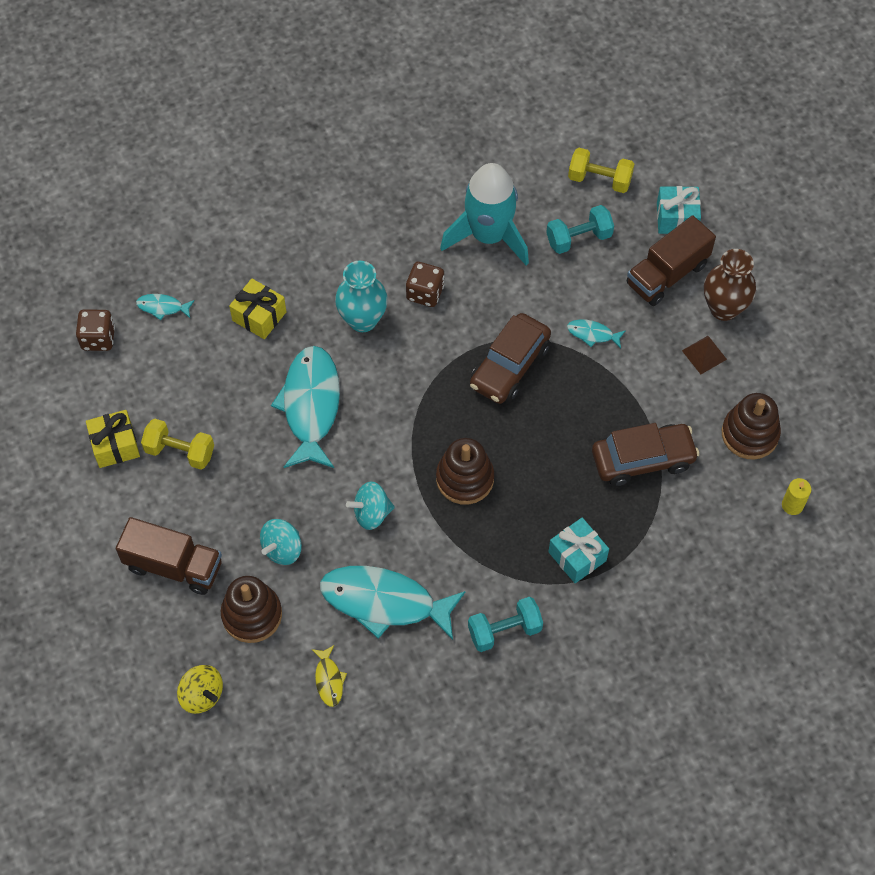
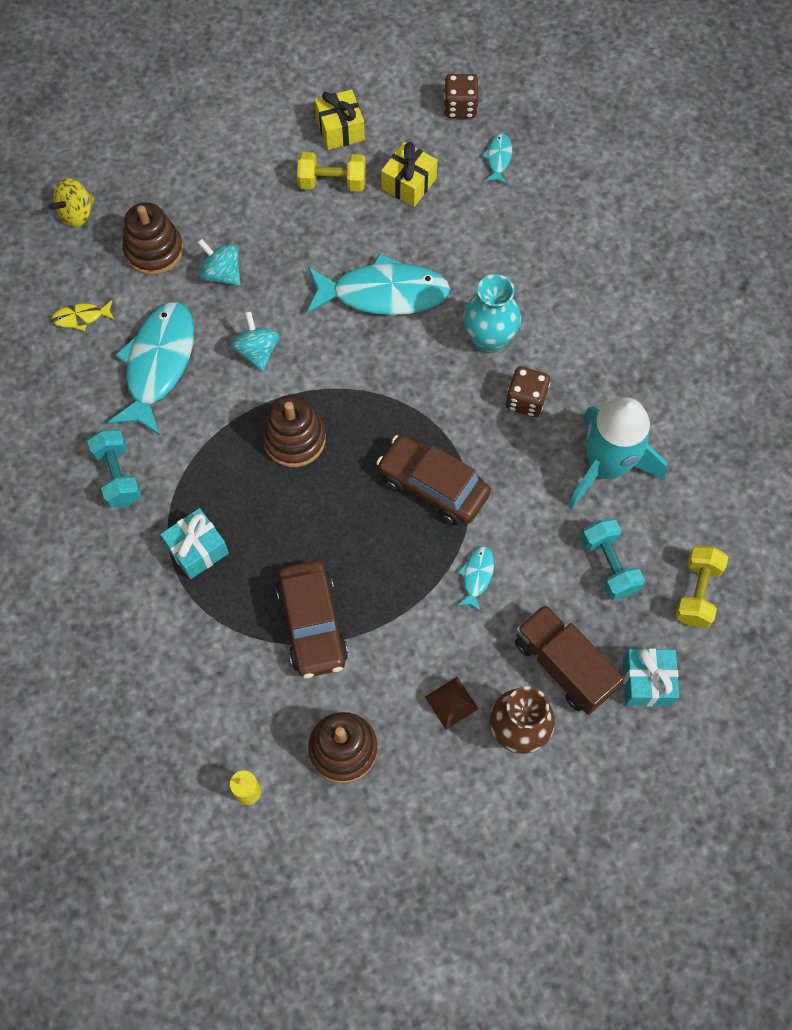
camera: 90 degrees right, 5 degrees up
(173, 566) = (210, 184): brown truck -> none
(180, 451) = (332, 182): yellow dumbbell -> yellow dumbbell turned 75 degrees clockwise
(259, 316) = (490, 243): yellow gift -> yellow gift (409, 184)

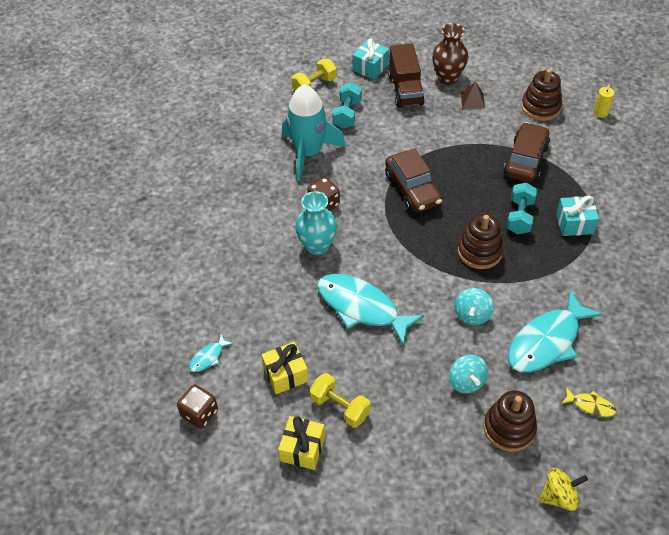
camera: 145 degrees left, 15 degrees down
(118, 476) = (607, 286): turquoise dumbbell -> turquoise dumbbell (519, 216)
(477, 576) = (420, 140): turquoise fish -> none

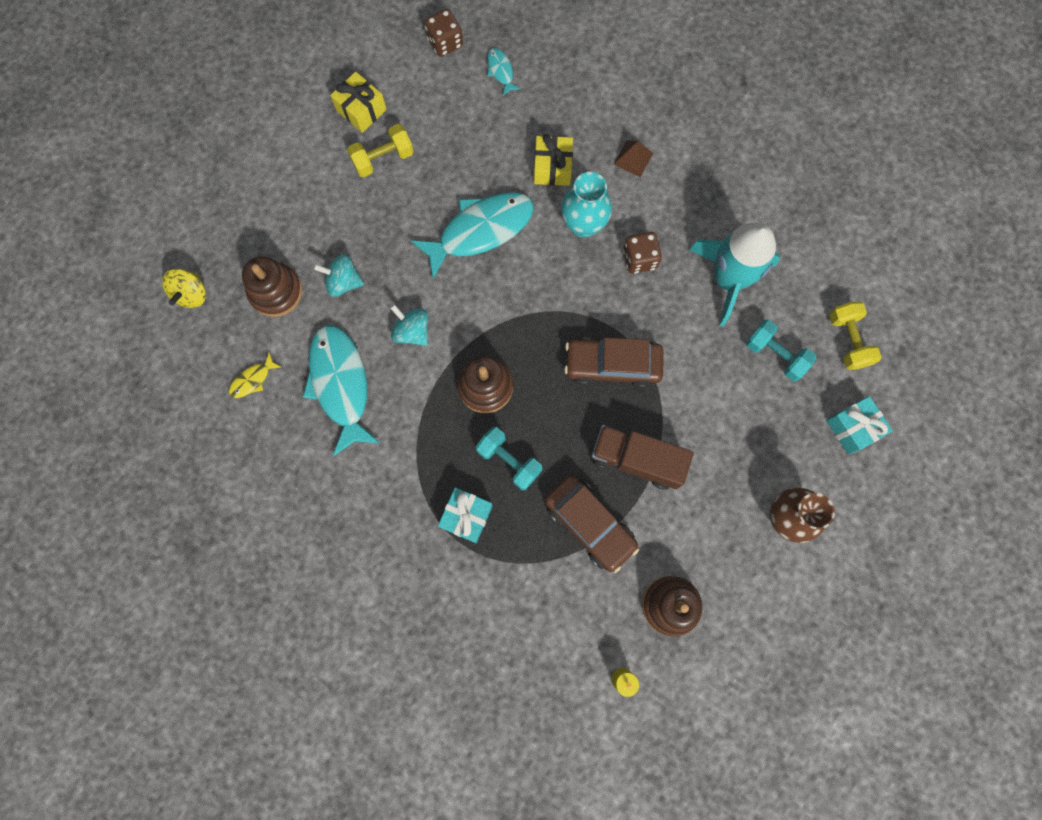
camera: 115 degrees right, 25 degrees up
(286, 374) = (444, 128): yellow gift -> yellow gift (552, 168)
(405, 89) = (788, 450): brown truck -> brown truck (637, 460)
(472, 100) = (726, 524): brown pyramid -> brown pyramid (633, 158)

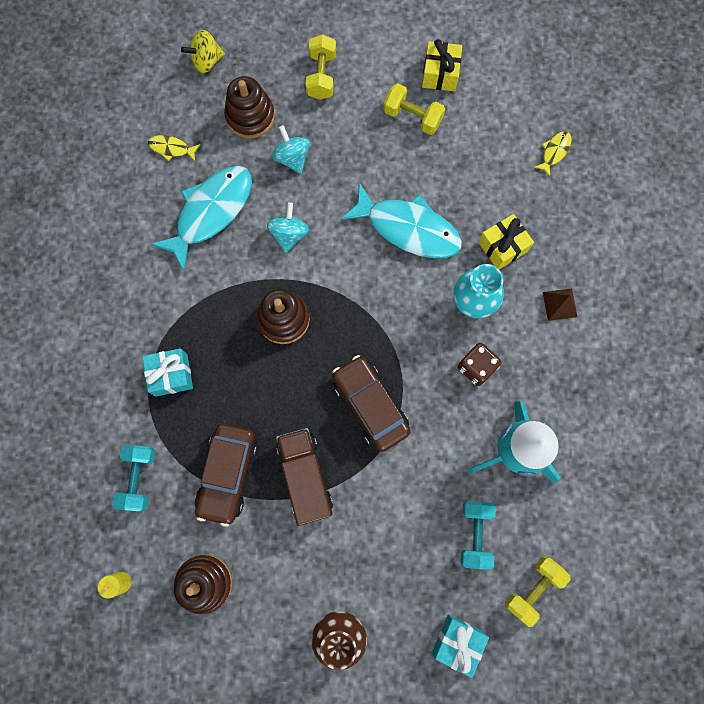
camera: 55 degrees right, 0 degrees up
(285, 206) = (321, 76): none -> yellow dumbbell
(445, 43) = (545, 94): brown dice -> none
(501, 71) = (554, 152): turquoise fish -> yellow fish
(509, 461) = (237, 377): turquoise dumbbell -> turquoise dumbbell (139, 478)

